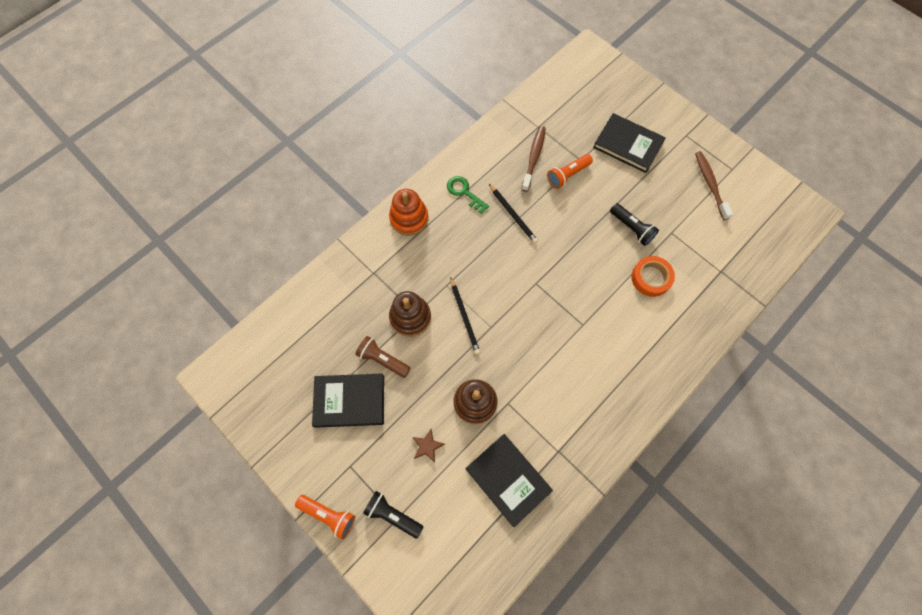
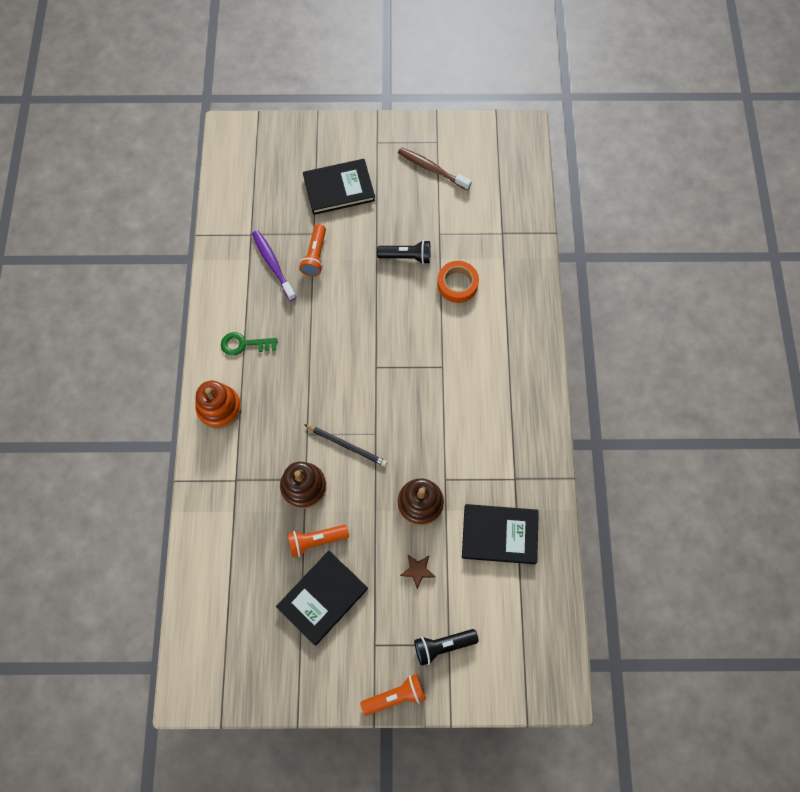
camera: 45 degrees left, 0 degrees up
(383, 359) = (316, 540): brown flashlight -> orange flashlight
(513, 215) = (303, 328): black pencil -> none
(533, 158) = (273, 264): brown toothbrush -> purple toothbrush

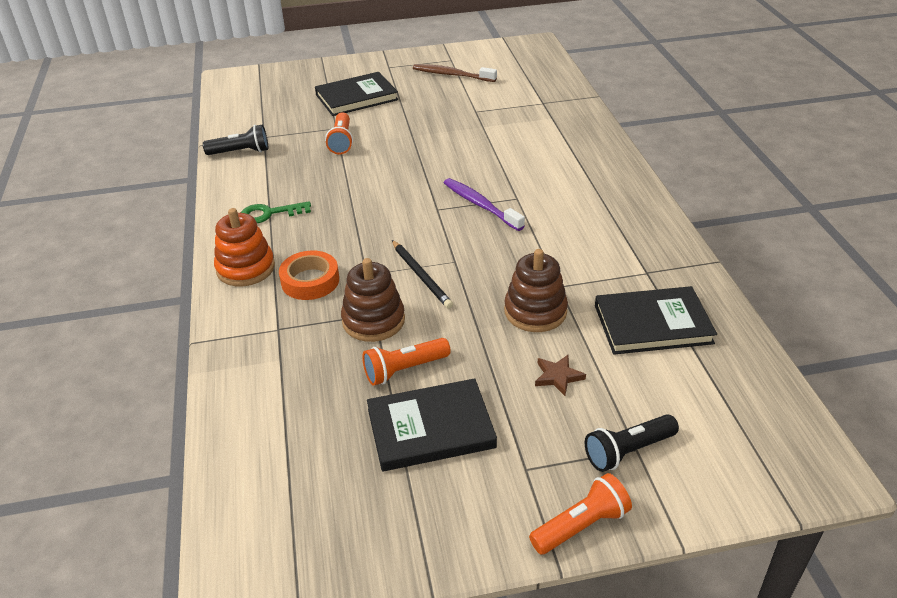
camera: 10 degrees left, 30 degrees down
(273, 264) = (294, 153): purple toothbrush -> purple toothbrush (480, 205)
(322, 598) = (430, 428): black book -> black book turned 45 degrees clockwise
(347, 445) = (421, 276): black pencil -> black pencil turned 45 degrees clockwise
(406, 256) = (445, 129): black flashlight -> black flashlight (240, 152)
(457, 284) = (509, 140): orange tape -> orange tape (310, 281)

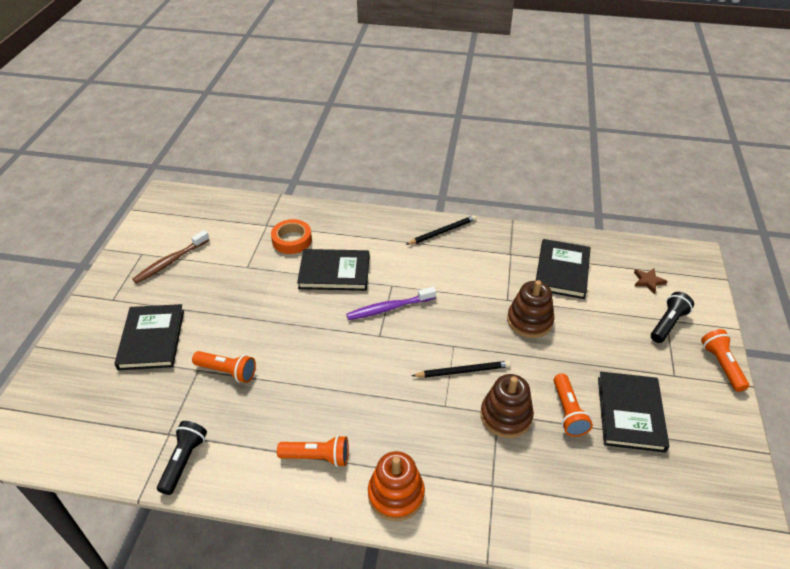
camera: 70 degrees left, 5 degrees up
(270, 213) = (317, 457): green key -> orange flashlight
(310, 281) = (437, 447): orange tape -> orange tape (292, 240)
(507, 159) = (334, 272): none -> black book
(558, 376) = (597, 332): brown star -> brown star (648, 281)
(628, 451) = (668, 324): black flashlight -> black flashlight turned 135 degrees counterclockwise
(638, 211) = (442, 232): none -> black pencil

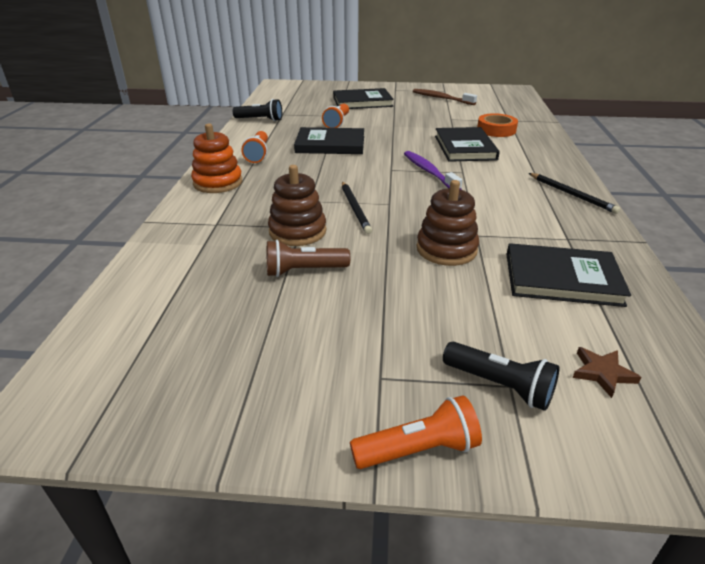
camera: 85 degrees right, 10 degrees down
(568, 412) = (304, 271): orange flashlight -> brown flashlight
(630, 413) = (302, 321): black book -> black book (330, 144)

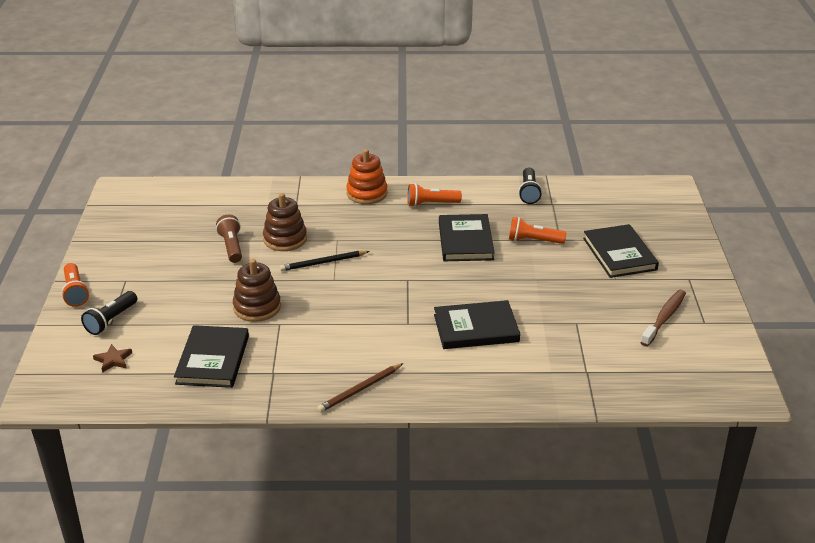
camera: 85 degrees right, 0 degrees up
(429, 172) = (404, 302): purple toothbrush -> none
(496, 130) = (543, 357): orange tape -> none
(572, 194) = (360, 390): black pencil -> brown pencil

